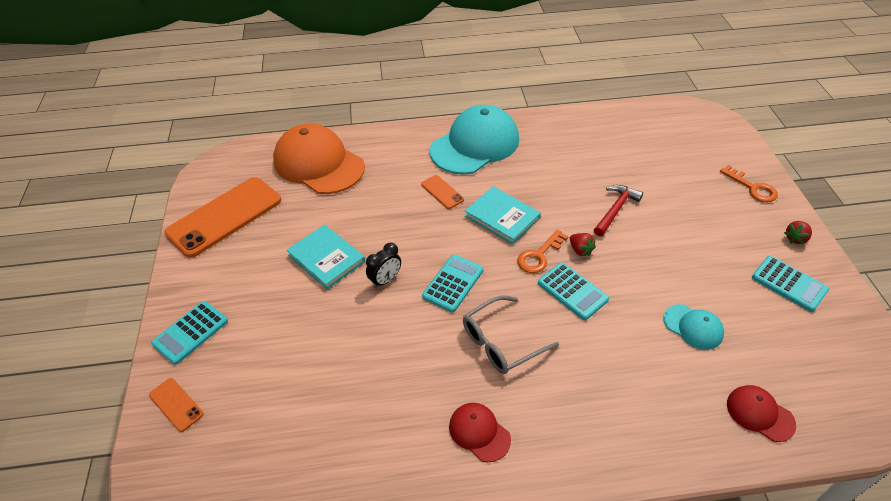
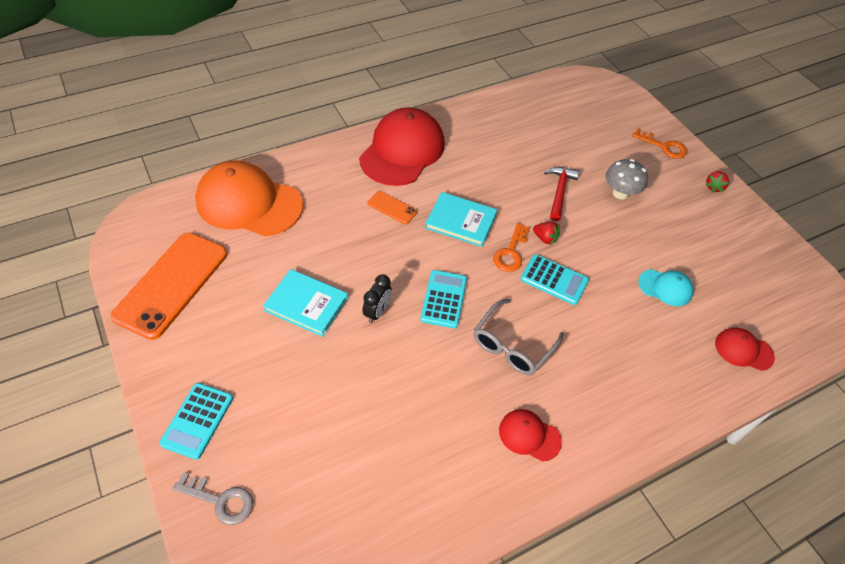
camera: 25 degrees left, 5 degrees up
(176, 404) = (220, 500): orange phone -> grey key
(475, 145) = (402, 151): turquoise cap -> red cap
(682, 223) = (620, 193): none -> grey mushroom
(789, 284) = (723, 230): turquoise calculator -> none

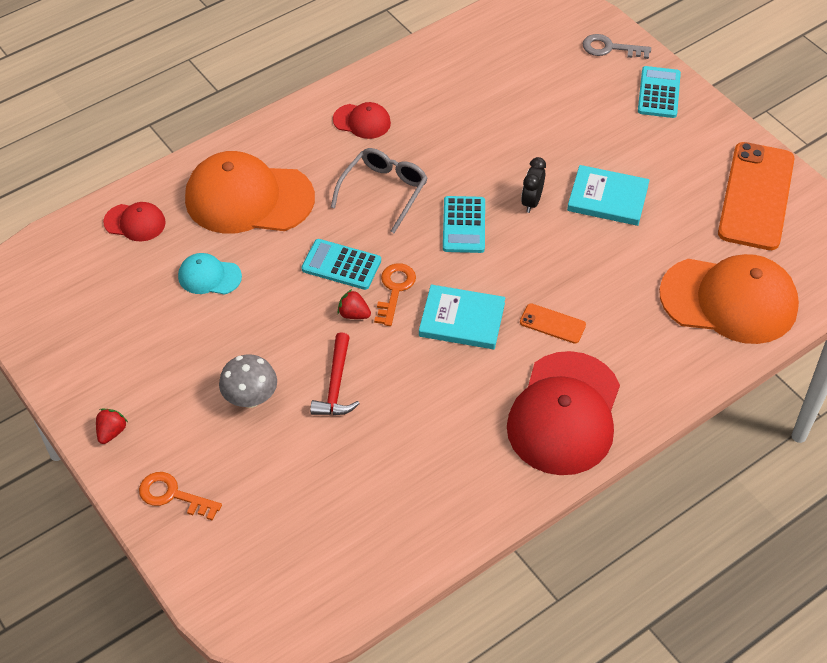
camera: 175 degrees right, 0 degrees up
(641, 359) = (248, 198): none -> orange cap

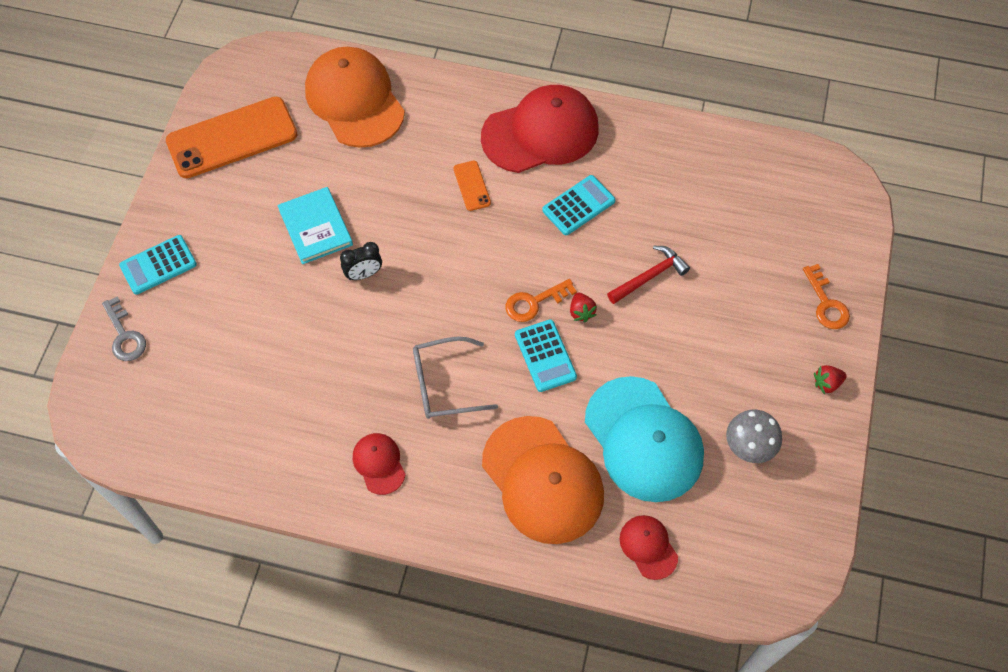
camera: 130 degrees left, 10 degrees up
(209, 276) = (643, 439): turquoise cap -> turquoise cap, size x2.12
(250, 398) = (712, 320): grey mushroom -> grey mushroom (749, 446)
(462, 320) = (520, 241): turquoise book -> none
(463, 225) = (429, 303): turquoise calculator -> turquoise calculator (578, 206)

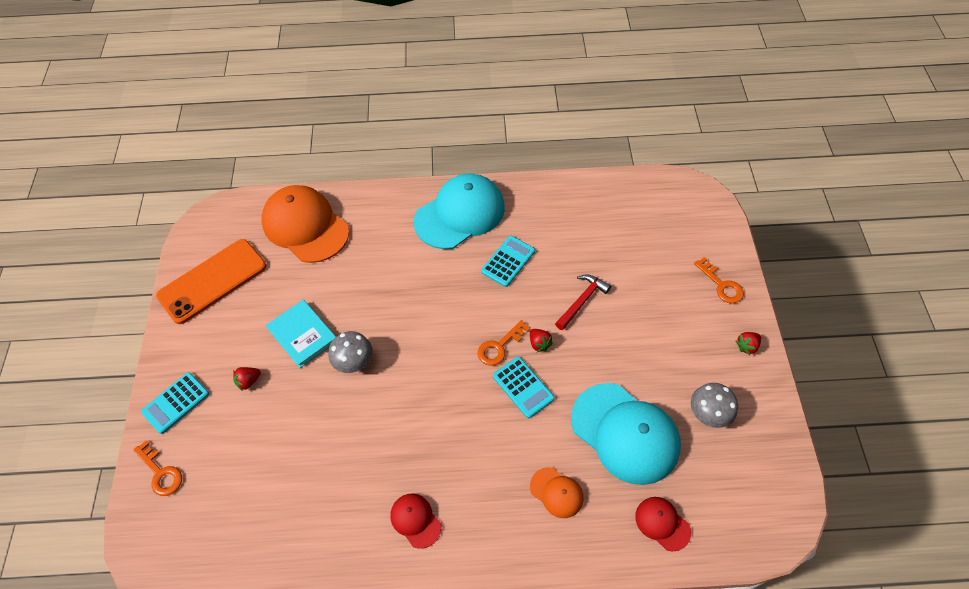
camera: 15 degrees left, 5 degrees down
(125, 335) = (161, 472): grey key -> orange key
(242, 263) = (248, 381): none -> red strawberry
(364, 274) = (354, 362): black clock -> grey mushroom
(445, 384) = (449, 434): grey glasses -> none
(472, 186) = (419, 268): orange phone -> none
(540, 133) = (460, 214): red cap -> turquoise cap
(542, 480) = (556, 492): orange cap -> orange cap, size x0.47

